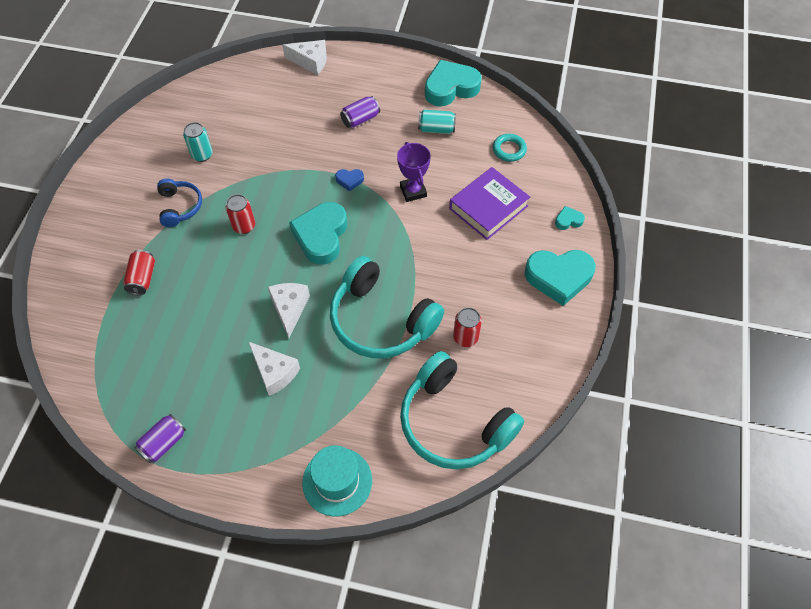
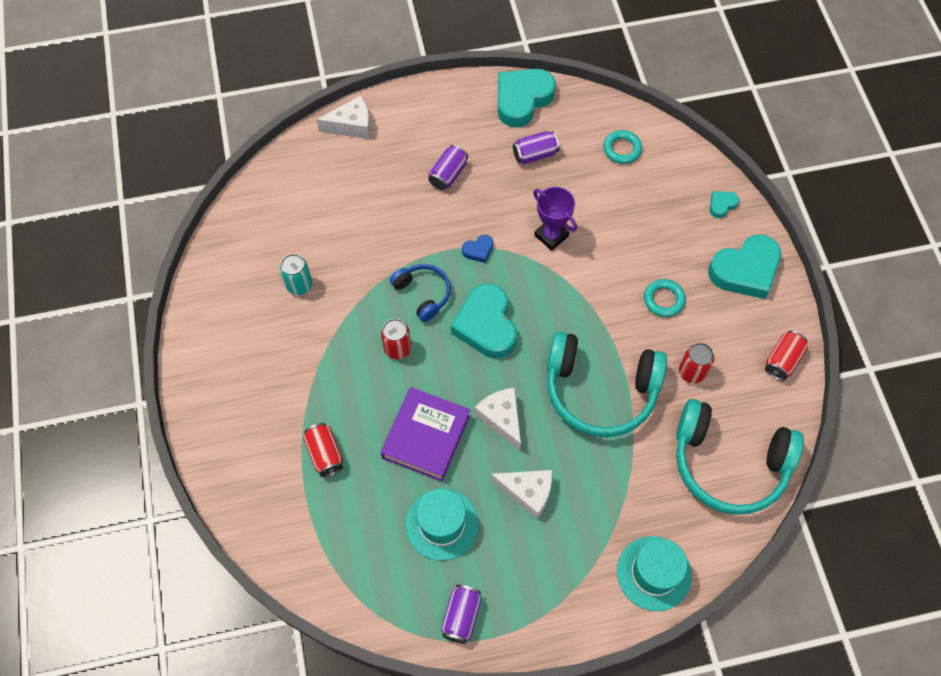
camera: 25 degrees left, 5 degrees up
(180, 207) = (313, 356): blue headphones -> blue headphones (423, 294)
(194, 367) = (442, 524): none -> turquoise hat
(436, 129) = (535, 154): turquoise can -> purple can
(475, 273) = (663, 300): none -> turquoise ring
(488, 207) = (636, 222): purple book -> purple book (426, 437)
(550, 360) = (782, 360): none -> red can

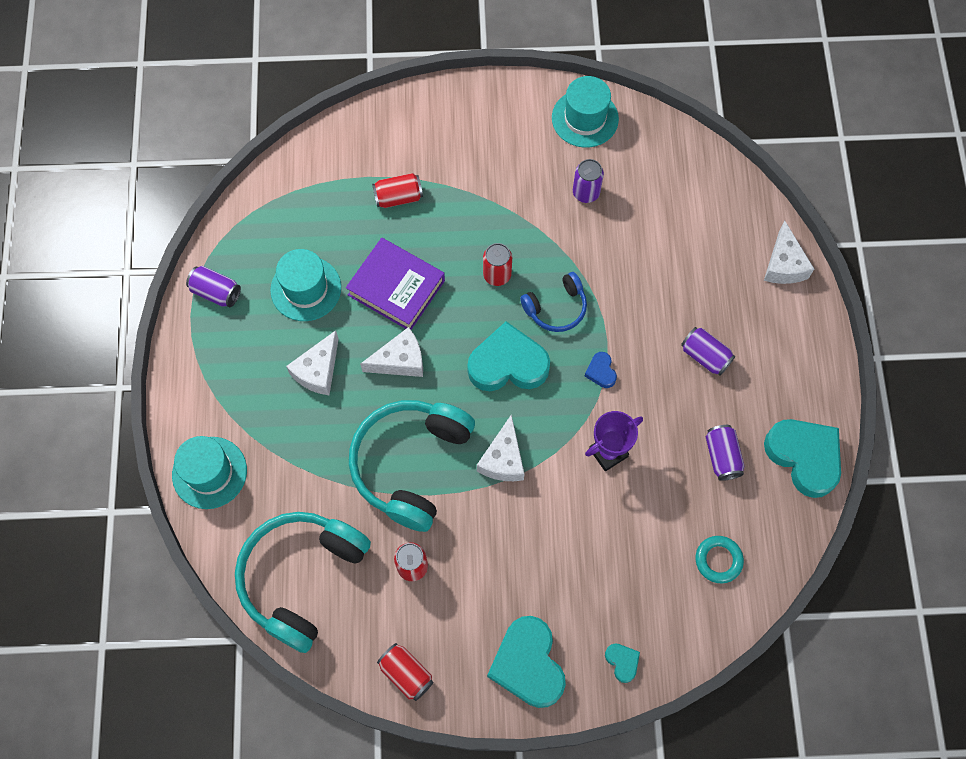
camera: 100 degrees right, 5 degrees up
(216, 297) = (585, 118): none -> turquoise hat
(299, 285) = (586, 192): turquoise can -> purple can
(577, 315) = (503, 459): none -> white cheese
(663, 300) = (506, 558): turquoise ring -> none

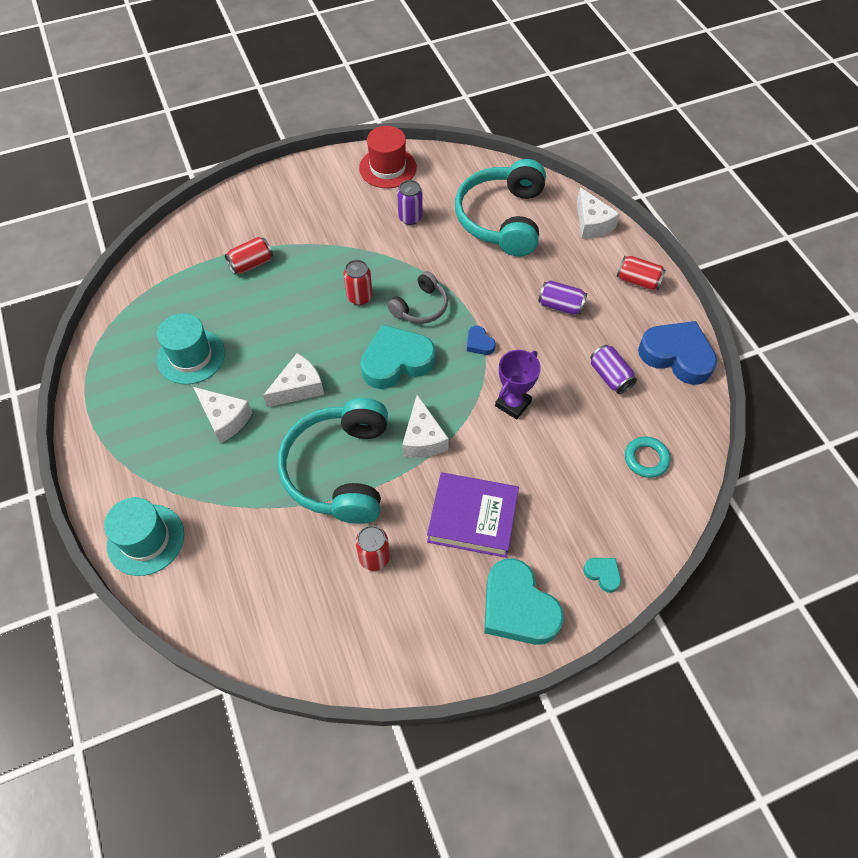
camera: 20 degrees left, 10 degrees down
(216, 292) = (106, 383): purple can -> none
(302, 578) = (269, 605): turquoise headphones -> turquoise headphones (502, 219)
(318, 371) = (225, 419): white cheese -> white cheese turned 60 degrees counterclockwise
(396, 287) = (274, 332): purple book -> purple book (472, 518)
(406, 673) = (405, 658): red can -> red can (638, 281)
(556, 308) = (420, 307): blue headphones -> grey headphones
(585, 118) = (387, 168): turquoise hat -> red hat
(804, 457) = (677, 356): turquoise heart -> blue heart

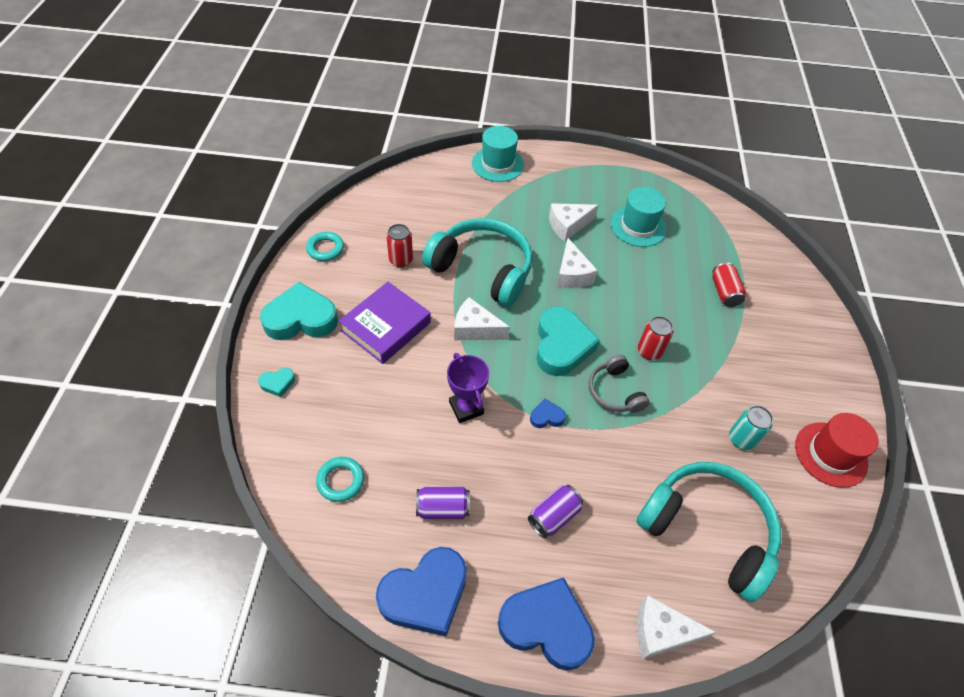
camera: 115 degrees right, 5 degrees down
(407, 652) = (325, 249): none -> turquoise ring
(410, 218) = (741, 439): purple can -> turquoise can
(638, 281) = (546, 626): red can -> blue heart

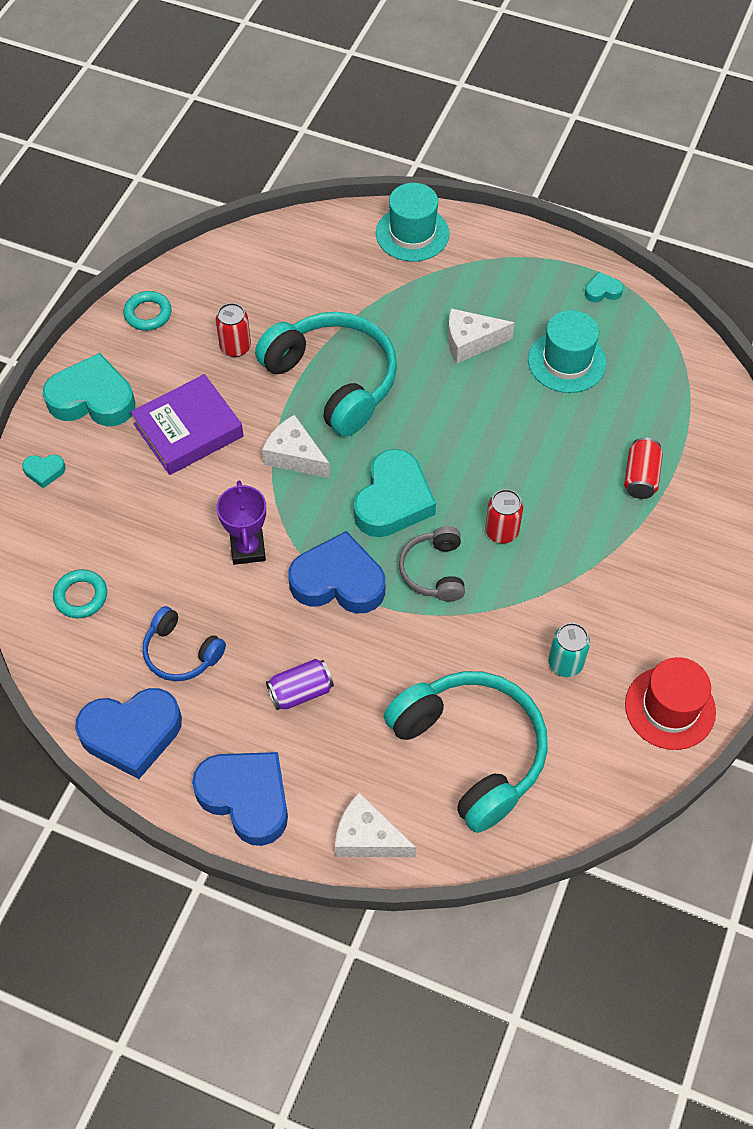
camera: 20 degrees right, 5 degrees up
(443, 508) = (181, 652): purple can -> blue headphones
(546, 417) = (338, 581): blue heart -> blue heart, size x2.24
(572, 274) = (446, 410): white cheese -> none
(639, 178) = (602, 291): none -> turquoise heart

